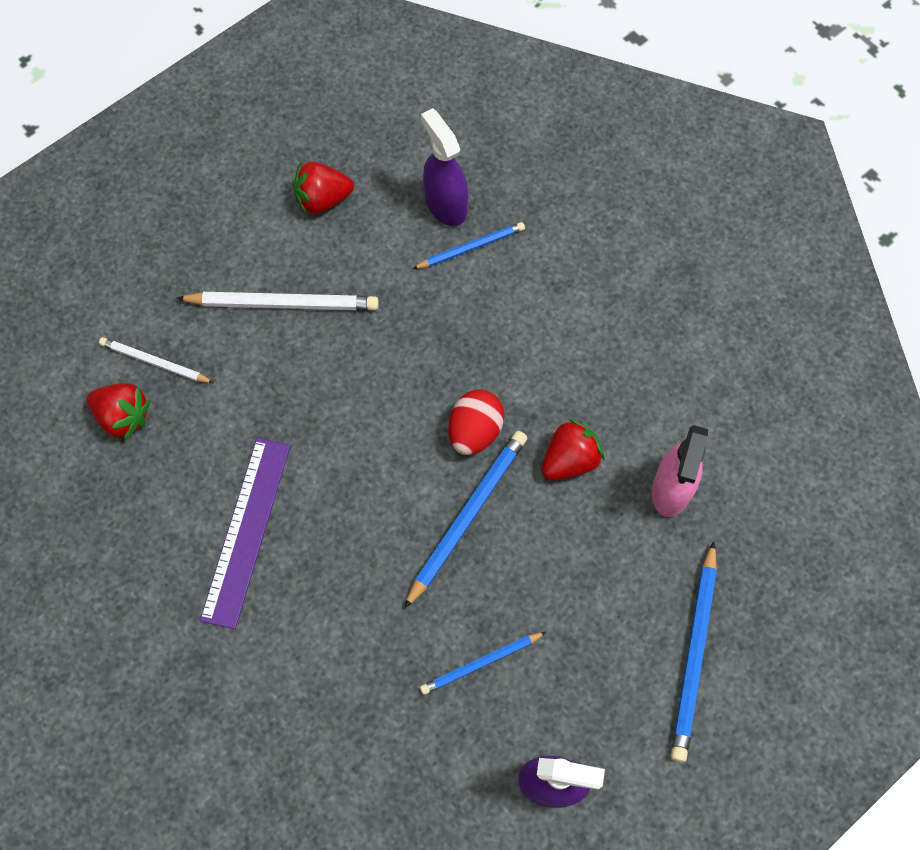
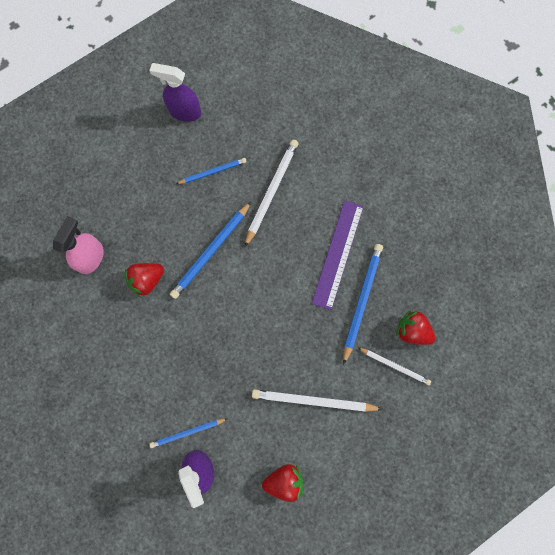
camera: 175 degrees left, 10 degrees up
(369, 634) = (271, 192): none -> white pencil
(475, 431) = (200, 303): red egg -> none
(695, 654) = (98, 167): blue pencil -> blue pencil (361, 301)

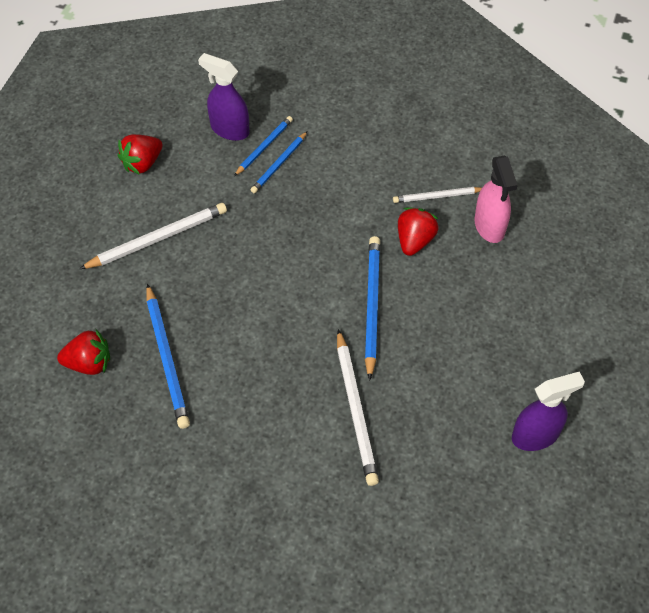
camera: 145 degrees right, 20 degrees down
(212, 172) = (441, 388): blue pencil -> blue pencil (279, 164)
(338, 254) = (227, 390): purple ruler -> none
(394, 366) = (89, 318): white pencil -> white pencil (437, 196)

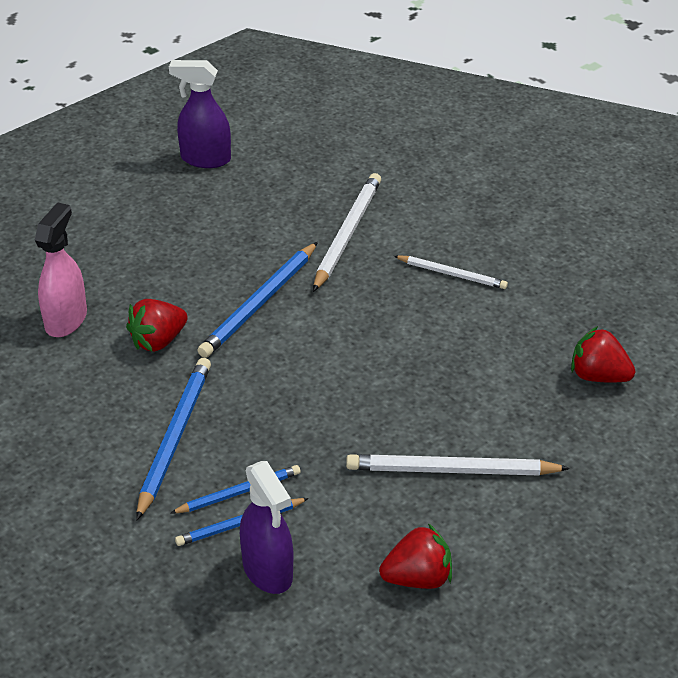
camera: 150 degrees left, 15 degrees down
(167, 358) = (509, 346): blue pencil -> blue pencil (174, 438)
(437, 196) = (89, 372): white pencil -> white pencil (452, 274)

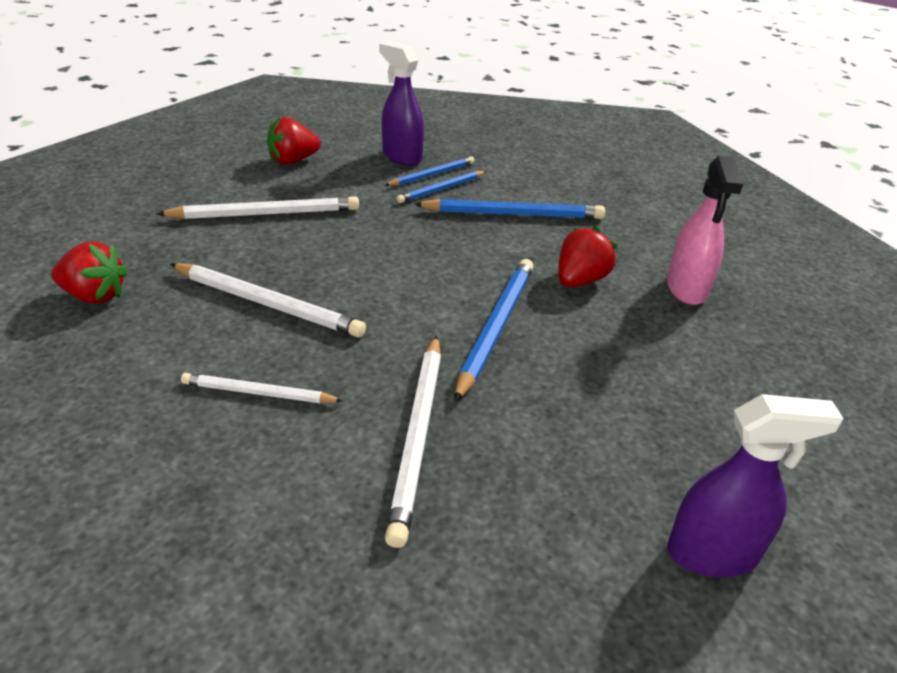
camera: 165 degrees right, 5 degrees down
(174, 438) = (513, 214): blue pencil -> blue pencil turned 90 degrees counterclockwise
(447, 350) = (267, 303): none -> white pencil

